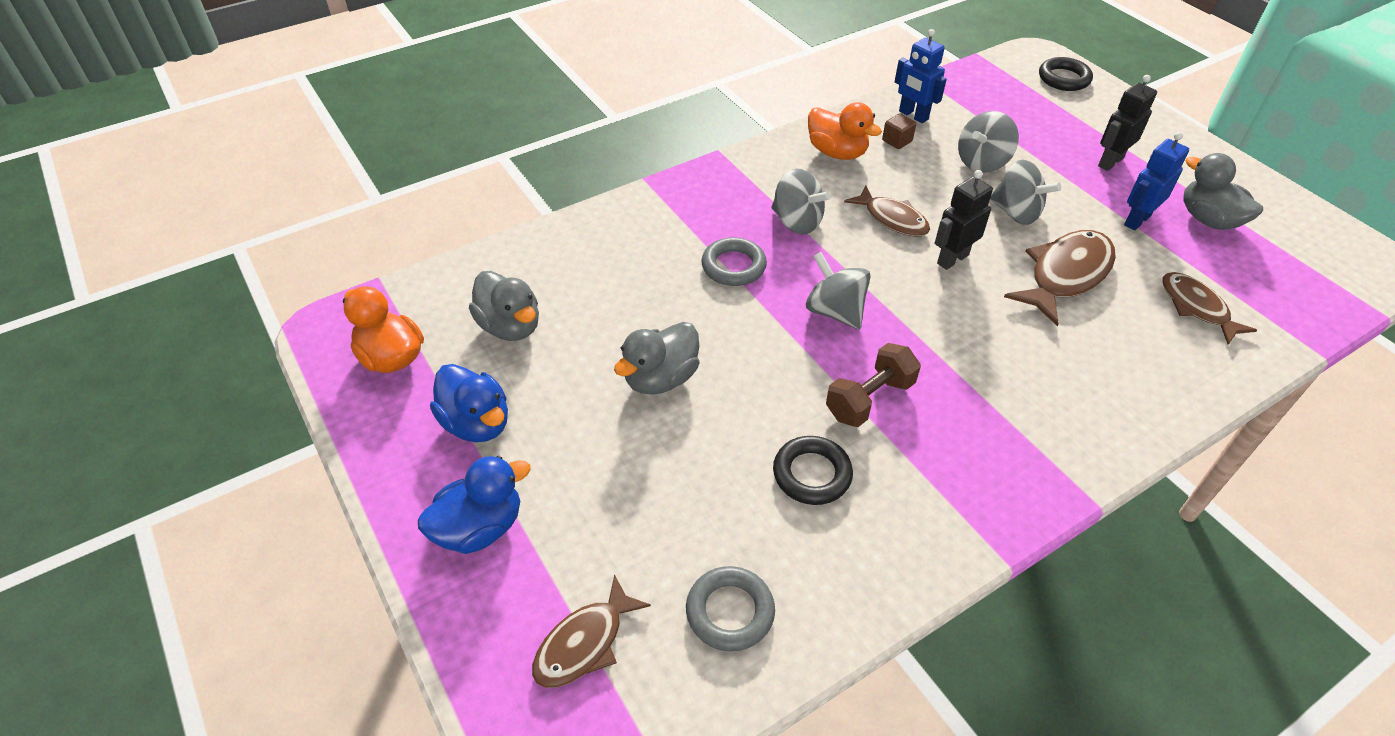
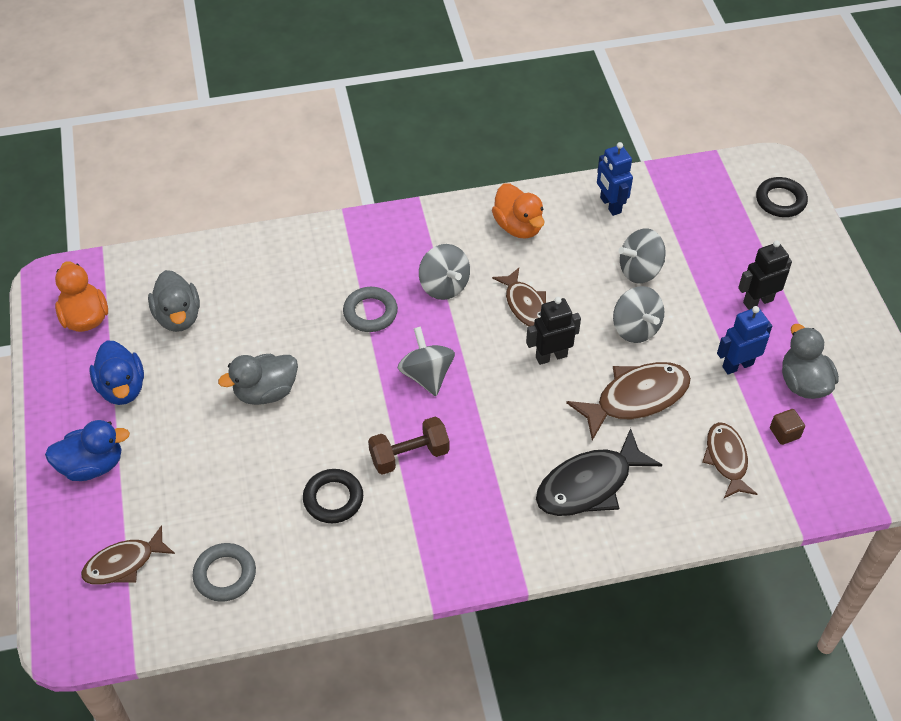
camera: 20 degrees right, 5 degrees up
(897, 141) = (578, 228): brown cube -> brown cube (784, 433)
(1083, 372) = (589, 484): none -> black fish

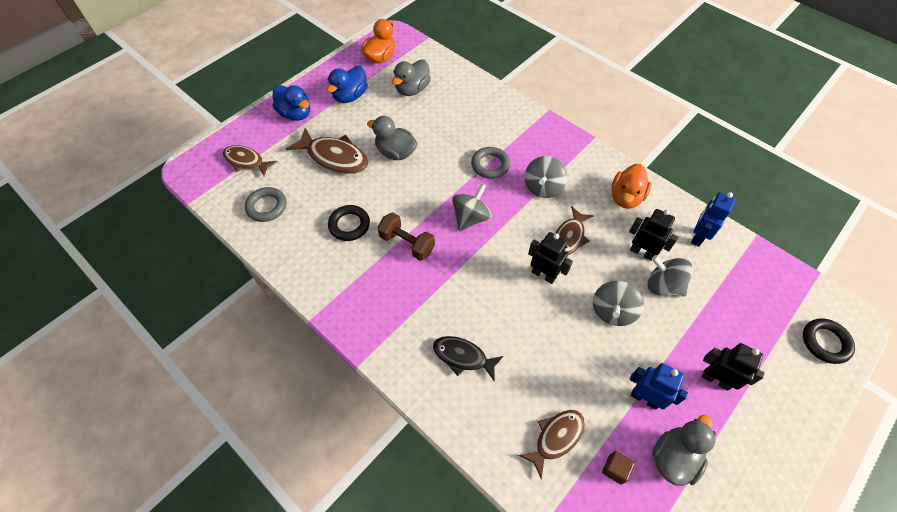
camera: 55 degrees right, 5 degrees up
(589, 484) = (463, 357): black fish -> black fish, size x0.66
(591, 260) = (642, 252): none -> black robot
(636, 398) = (555, 345): brown fish -> brown fish (334, 157)

